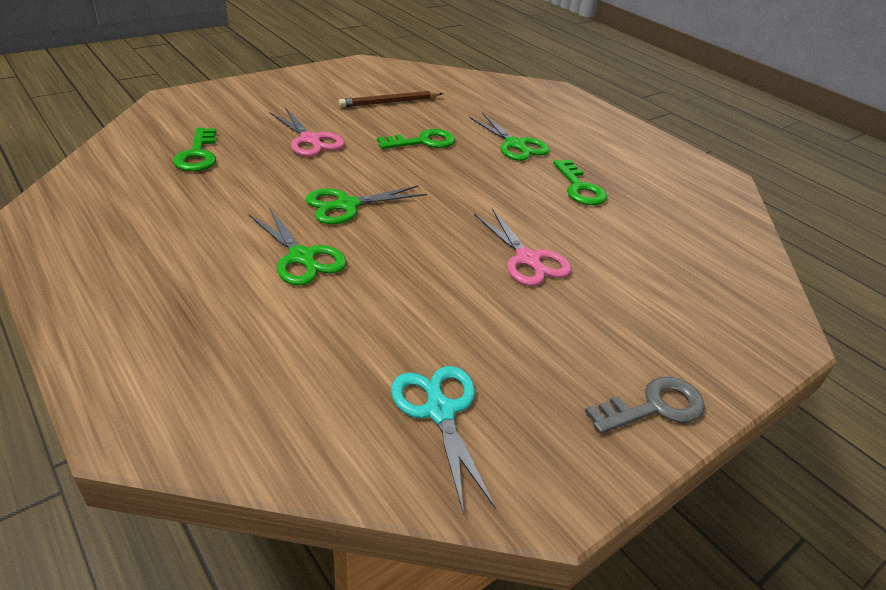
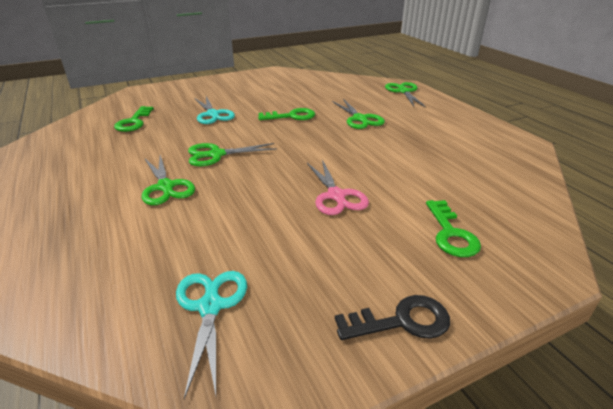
camera: 15 degrees right, 5 degrees down
(310, 140) = (213, 114): pink scissors -> turquoise scissors
(390, 102) = (280, 93): brown pencil -> none
(556, 100) = (404, 91): none -> green scissors
(579, 188) = (399, 147): green key -> green key (451, 233)
(654, 407) = (401, 321): grey key -> black key

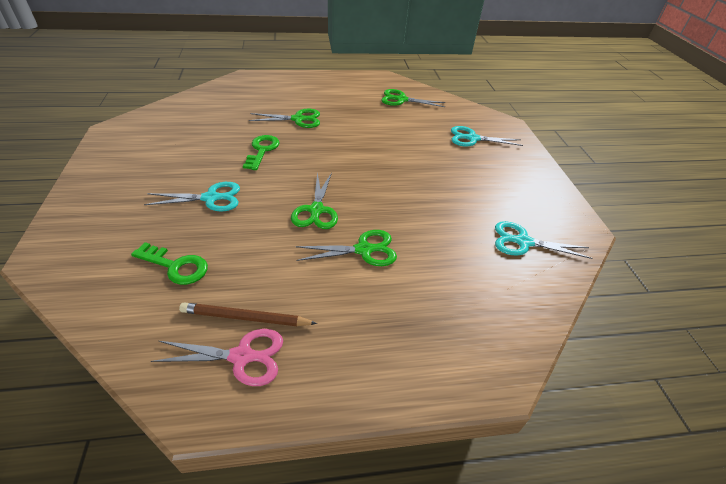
camera: 75 degrees left, 10 degrees up
(82, 154) = (246, 318): none -> brown pencil
(336, 196) = (417, 165): pink scissors -> pink scissors (242, 356)
(401, 321) = (539, 177): black key -> none
(404, 91) = (258, 83): green scissors -> green scissors (401, 100)
(451, 233) = (472, 138): green key -> turquoise scissors

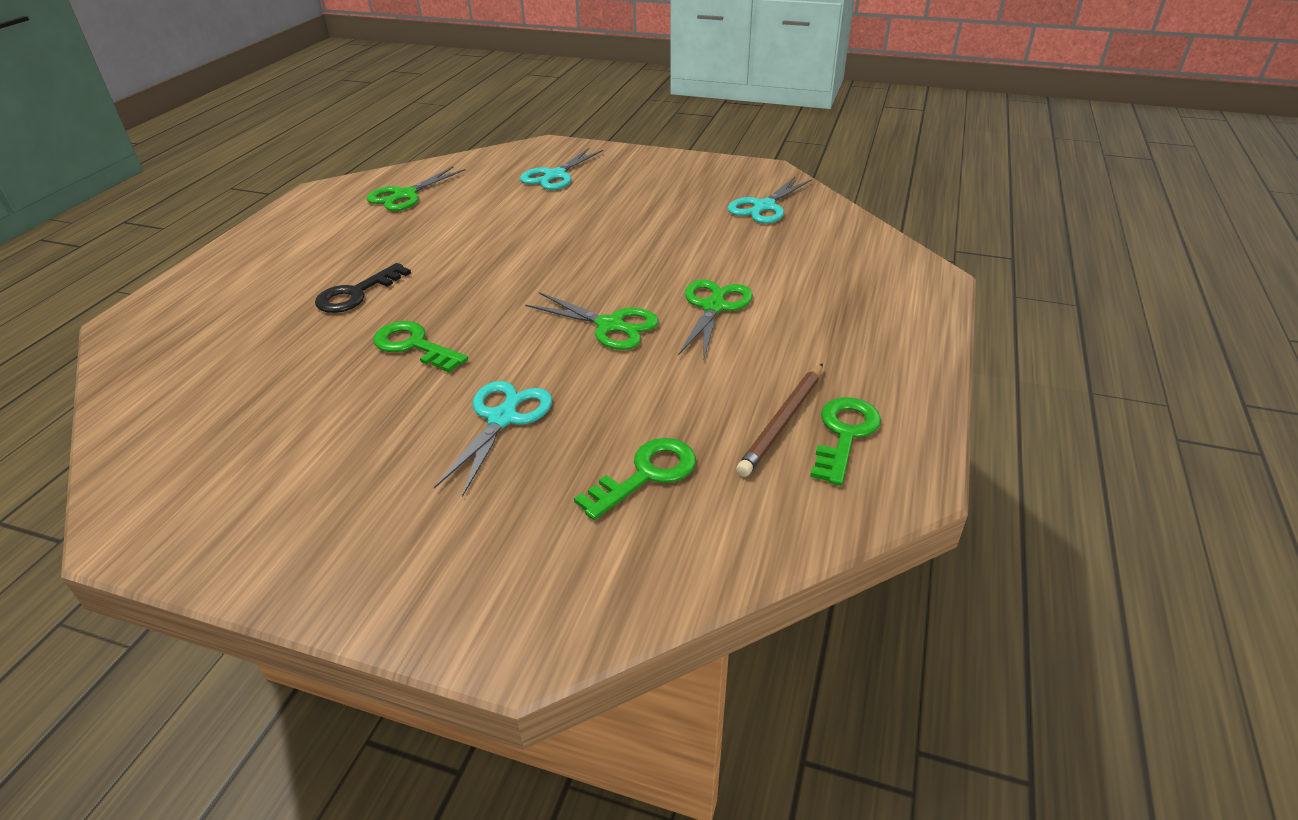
camera: 60 degrees left, 5 degrees down
(242, 356) = (844, 434): pink scissors -> green key
(298, 119) = (356, 293): green scissors -> black key

